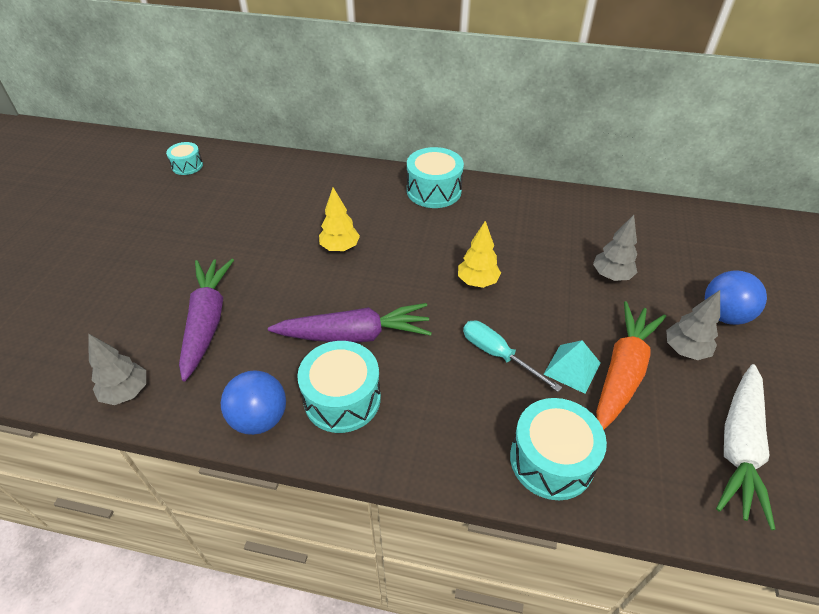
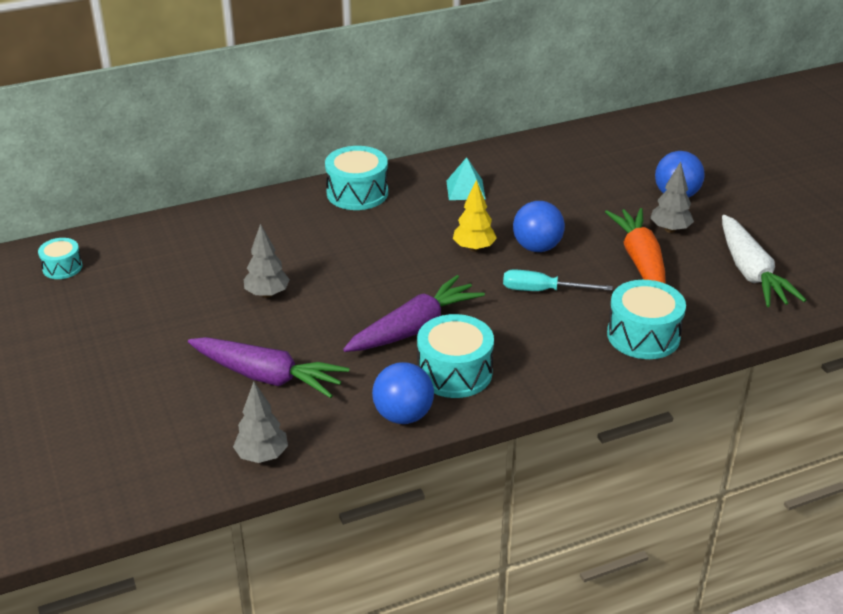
camera: 35 degrees left, 10 degrees down
(207, 321) = (268, 377): purple carrot -> purple carrot turned 150 degrees clockwise
(340, 248) = (323, 272): yellow tree -> none
(534, 307) = (537, 247): none -> blue ball
(572, 368) = (604, 275): turquoise pyramid -> turquoise pyramid (465, 189)
(611, 276) = (574, 201): grey tree -> grey tree (267, 294)

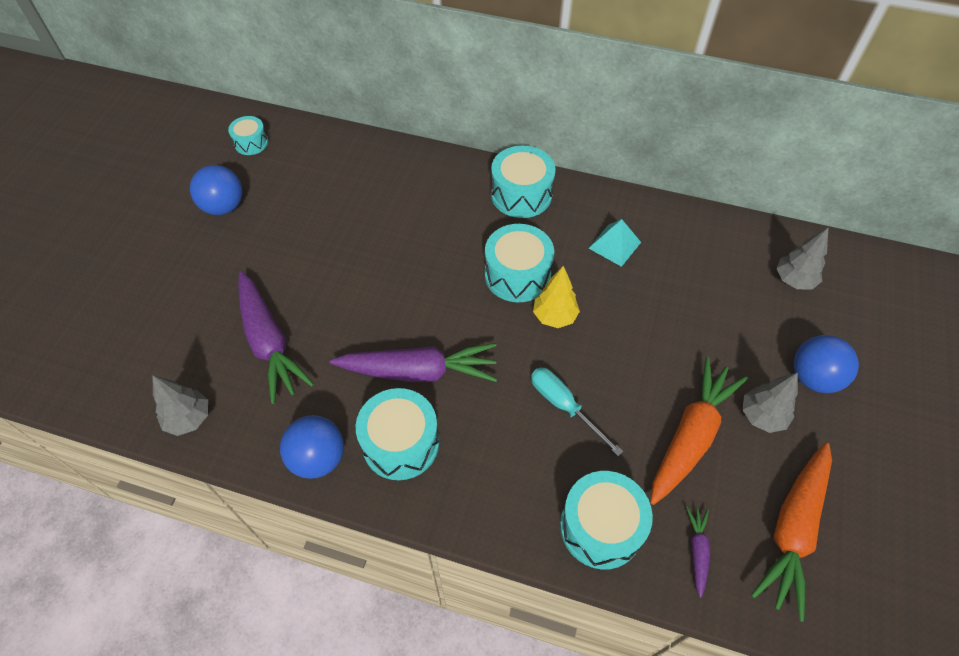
camera: 40 degrees right, 20 degrees up
(267, 294) = (351, 258): grey tree -> grey tree (793, 280)
(416, 239) = (517, 275): none -> turquoise drum
(537, 247) = (610, 352): blue ball -> blue ball (224, 206)
(712, 312) = (697, 550): none -> purple carrot
(751, 273) = (792, 531): white carrot -> orange carrot

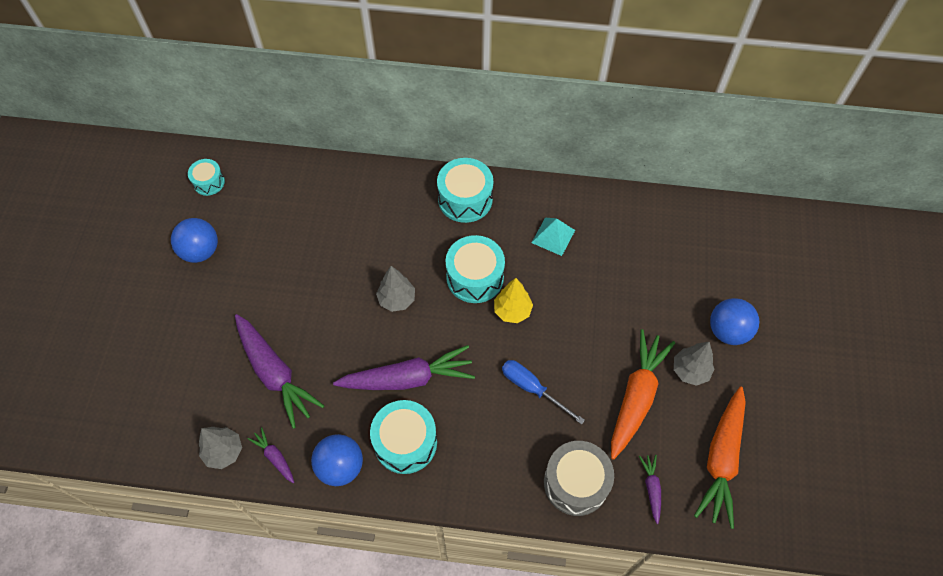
camera: 10 degrees left, 5 degrees up
(244, 434) = (274, 457): none -> purple carrot
(564, 406) = (532, 388): turquoise screwdriver -> blue screwdriver
(601, 527) = (576, 483): turquoise drum -> grey drum
(793, 280) = (705, 246): grey tree -> grey tree (397, 299)

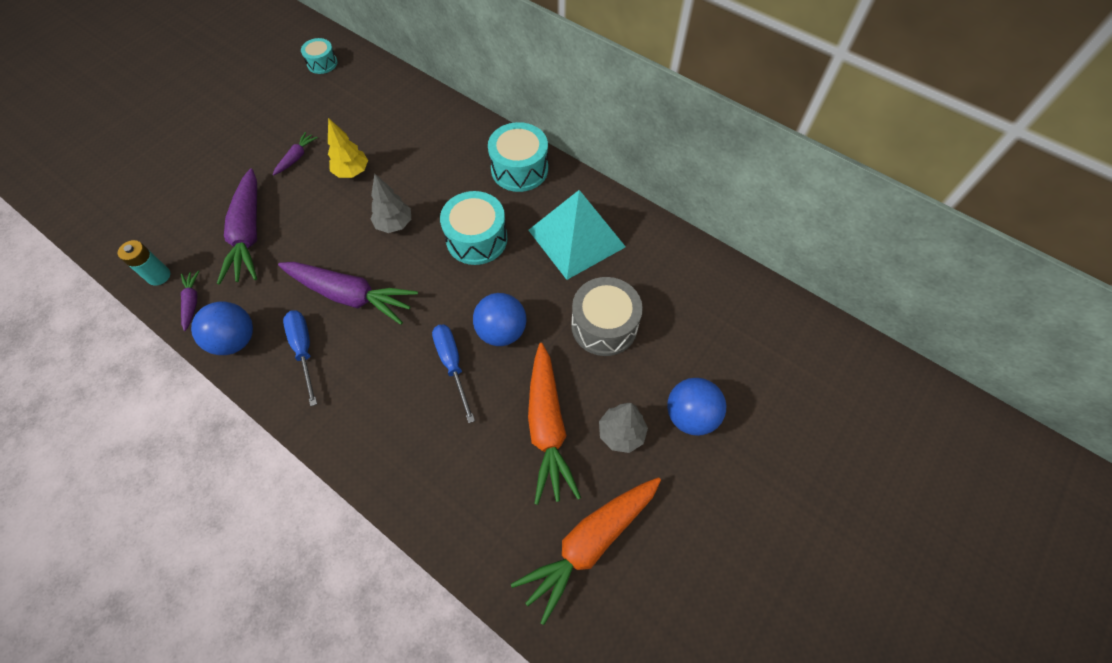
camera: 30 degrees right, 0 degrees up
(200, 251) = (273, 111): blue ball -> blue ball (501, 331)
(224, 452) = (159, 276): grey tree -> turquoise battery
(405, 442) = (304, 350): turquoise drum -> blue screwdriver
(512, 311) = (488, 285): yellow tree -> yellow tree (352, 172)
(553, 236) = (576, 238): turquoise pyramid -> turquoise pyramid, size x1.94
(576, 483) = (425, 478): grey drum -> grey drum (604, 326)
(636, 396) = (547, 428): orange carrot -> orange carrot turned 120 degrees clockwise
(651, 488) = (495, 528): purple carrot -> purple carrot (297, 157)

